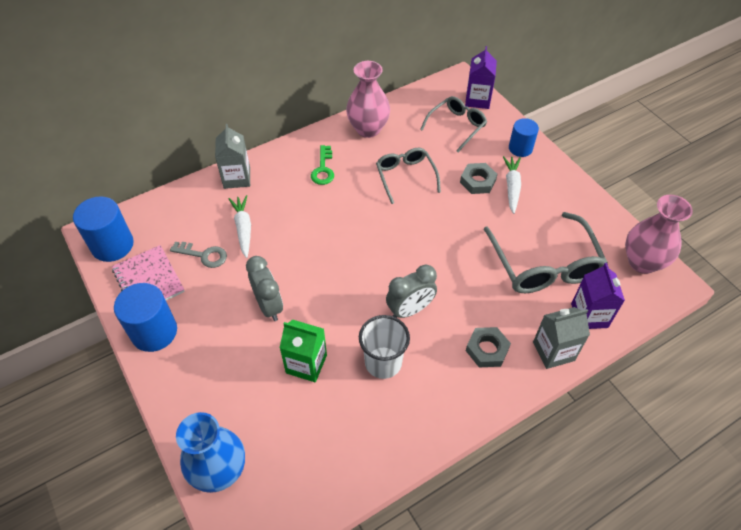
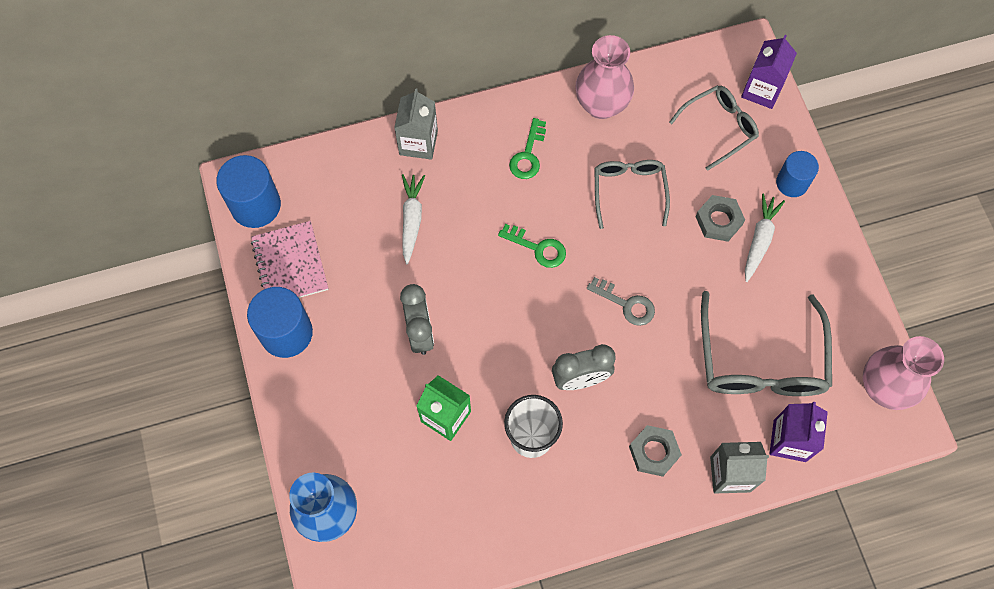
camera: 15 degrees right, 15 degrees up
(204, 255) = (358, 246): grey key -> grey key (626, 304)
(348, 227) = (538, 248): none -> green key

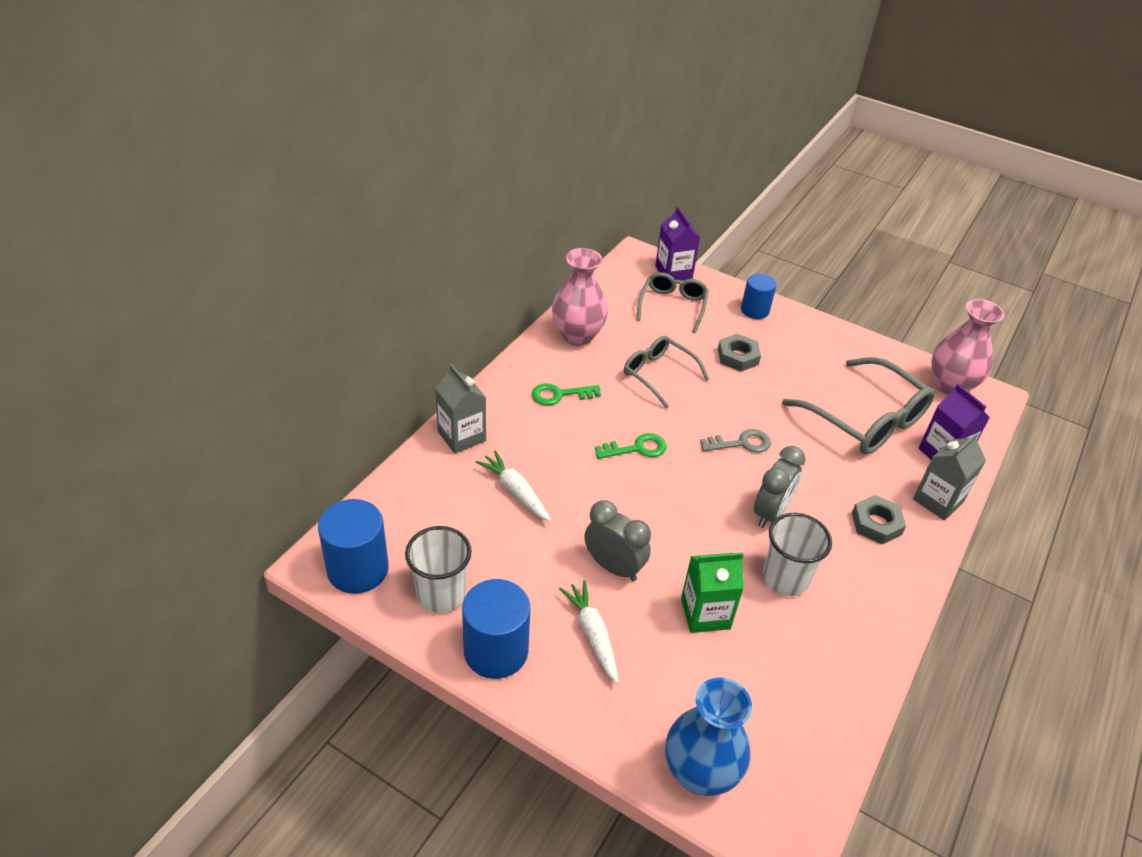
camera: 45 degrees left, 25 degrees down
(290, 264) = (441, 594): pink notebook -> white cup
(528, 155) = (559, 395): green key -> green key turned 105 degrees clockwise
(759, 240) = (776, 352): white carrot -> white carrot (592, 634)

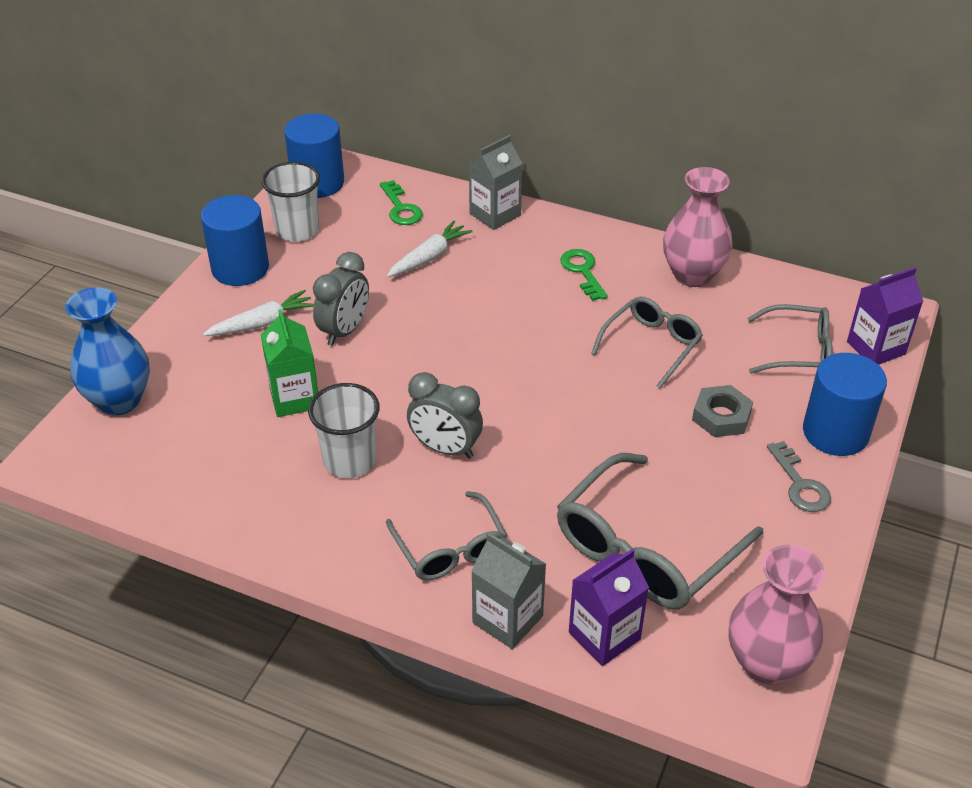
camera: 85 degrees right, 0 degrees up
(637, 448) = (517, 336): green key -> green key (401, 208)
(741, 443) = (554, 422): grey key -> grey key (800, 484)
(755, 310) = (835, 432): blue cylinder -> blue cylinder, size x1.55
(876, 523) = (450, 548): grey nut -> grey glasses

